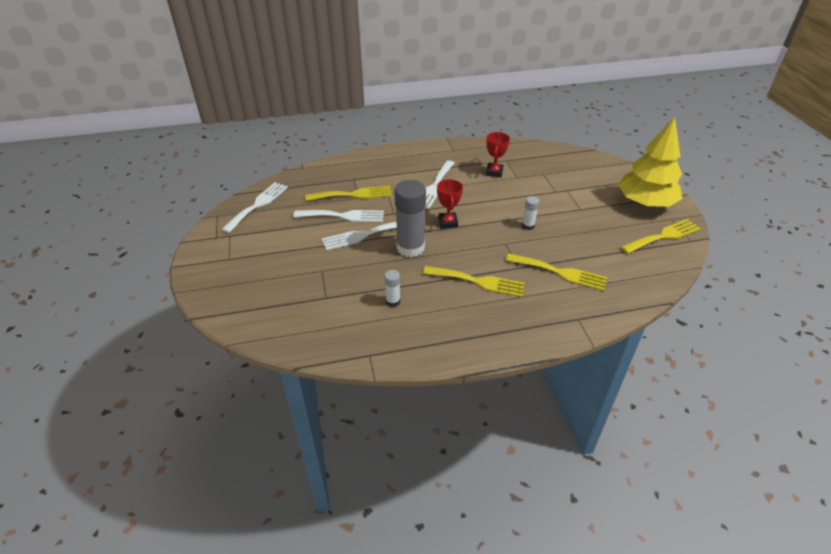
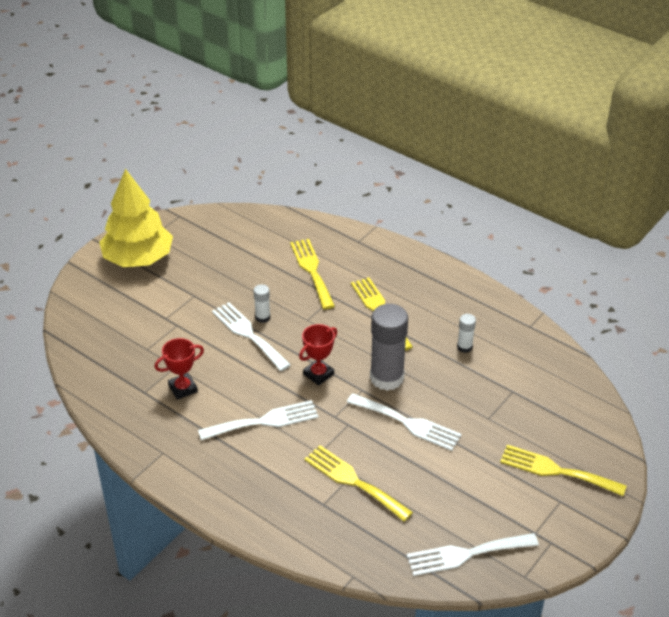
camera: 130 degrees left, 0 degrees up
(343, 216) = (398, 461): white fork -> white fork (248, 334)
(663, 236) = (189, 232): yellow fork -> yellow fork (556, 470)

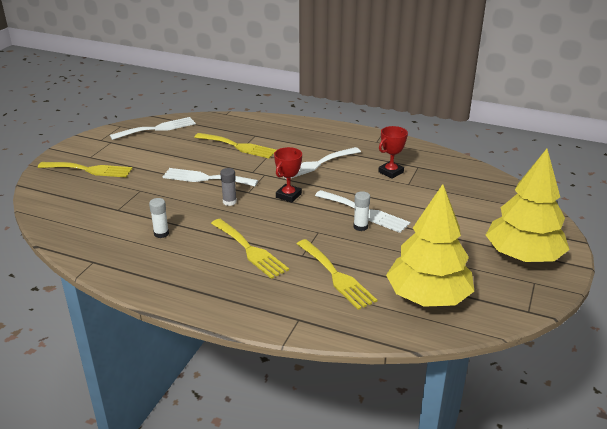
camera: 165 degrees right, 10 degrees down
(247, 239) = (428, 297): none -> yellow tree
(386, 378) = (229, 202): grey glue stick -> grey glue stick, size x0.47

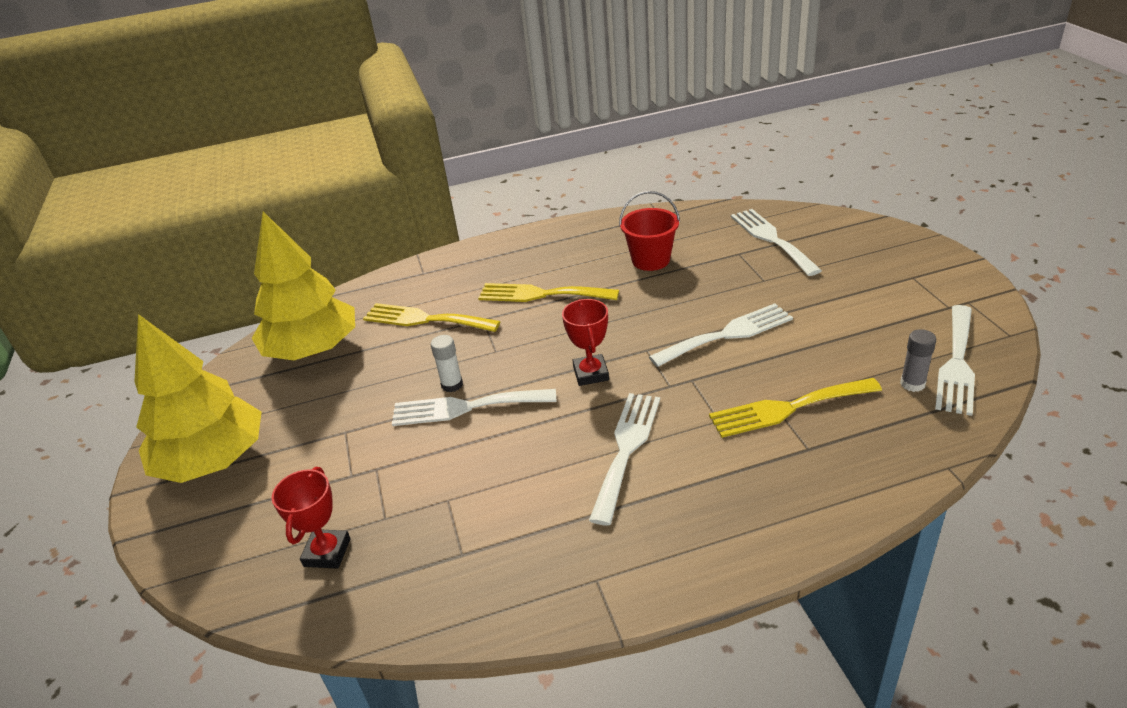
camera: 145 degrees right, 5 degrees up
(87, 206) = (771, 239): none -> white fork
(89, 170) = (869, 265): yellow fork -> none
(161, 233) = (650, 260): white glue stick -> red bucket
(229, 202) = (645, 325): grey glue stick -> grey glue stick (912, 384)
(391, 172) = (496, 508): red trophy -> red trophy (327, 552)

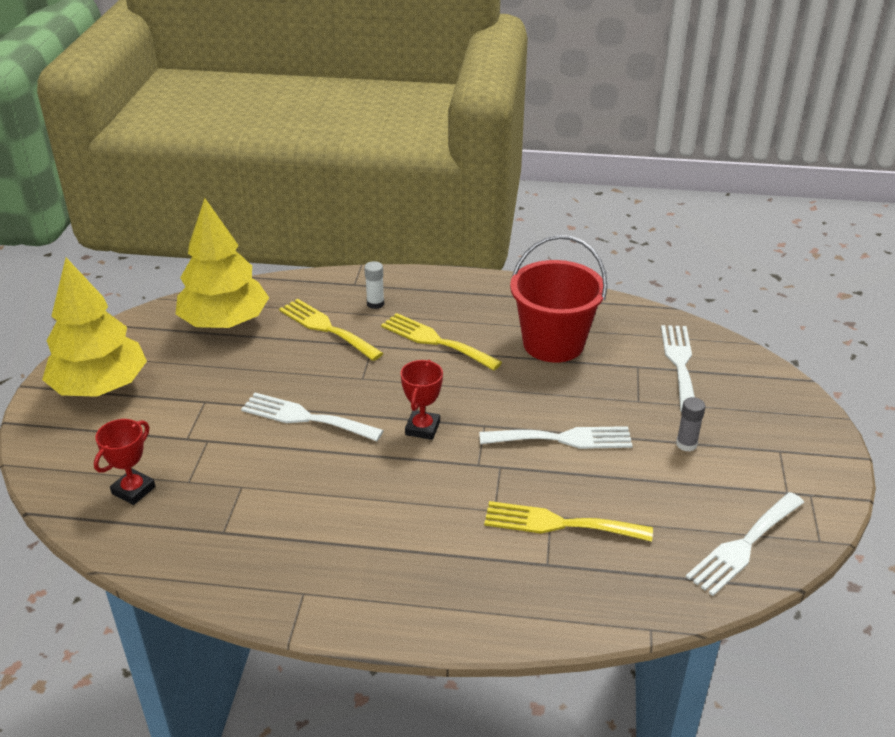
camera: 20 degrees right, 0 degrees up
(452, 385) = (308, 394): white glue stick -> white glue stick (375, 304)
(626, 449) = (402, 503): white fork -> none
(650, 260) = (553, 343): red bucket -> red bucket, size x1.61
(912, 384) = (686, 547): grey glue stick -> grey glue stick (686, 444)

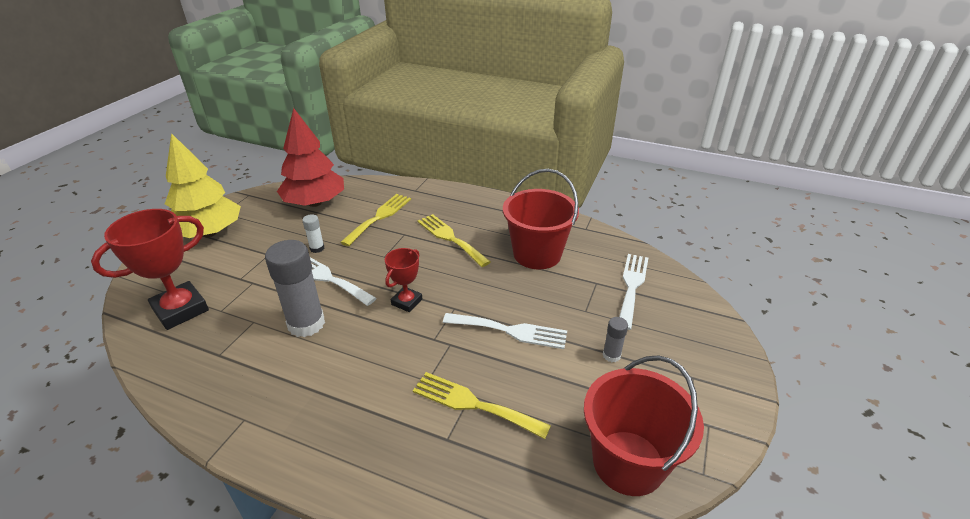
camera: 15 degrees right, 0 degrees up
(133, 490) = (180, 310): red trophy -> red trophy, size x1.79
(225, 322) = (315, 203): yellow tree -> red tree
(312, 476) = (306, 324): none -> grey glue stick
(326, 328) = (379, 217): yellow fork -> yellow fork turned 60 degrees clockwise
(375, 304) = (422, 205): white glue stick -> white glue stick (317, 248)
(744, 546) = (628, 462): white fork -> red bucket

